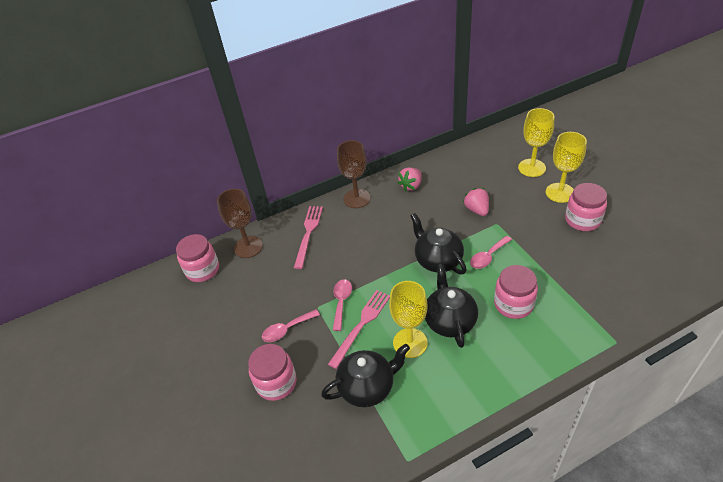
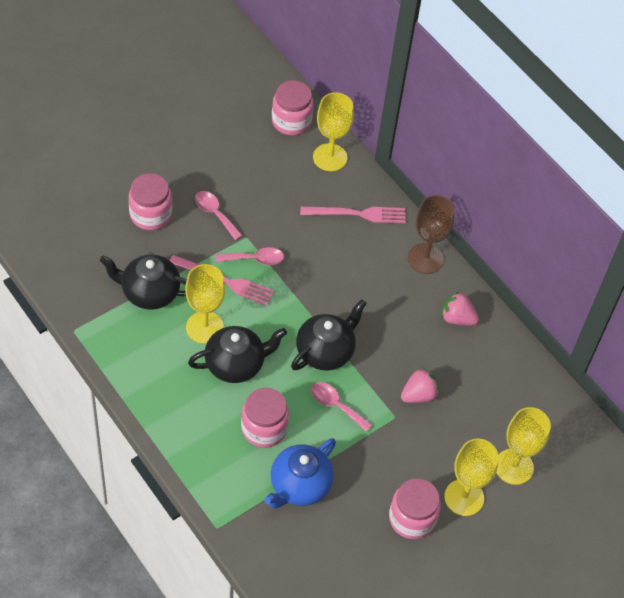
camera: 70 degrees right, 10 degrees up
(248, 247) = (330, 157): brown goblet -> yellow goblet
(367, 387) = (149, 293): black teapot -> black teapot turned 135 degrees clockwise
(565, 283) = (299, 486): none -> blue teapot

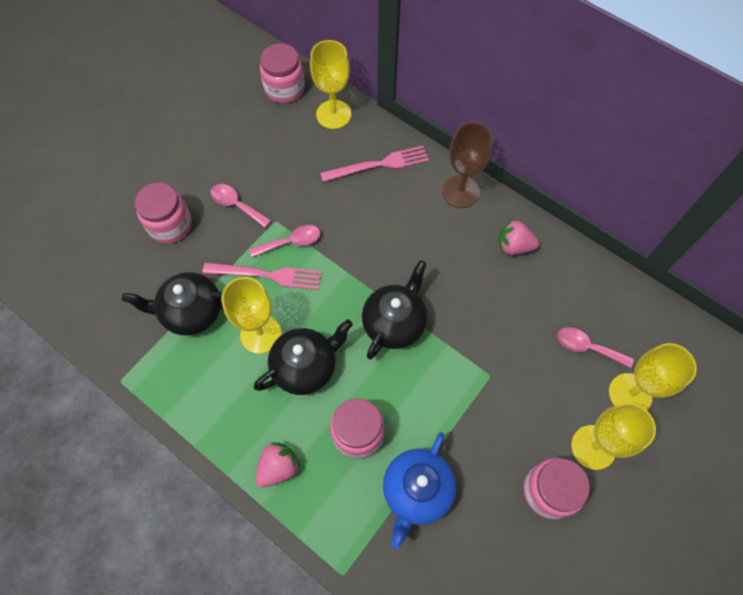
camera: 10 degrees left, 10 degrees up
(336, 405) = (425, 381): pink spoon -> pink spoon (587, 347)
(418, 395) = (505, 342): pink strawberry -> pink strawberry (278, 467)

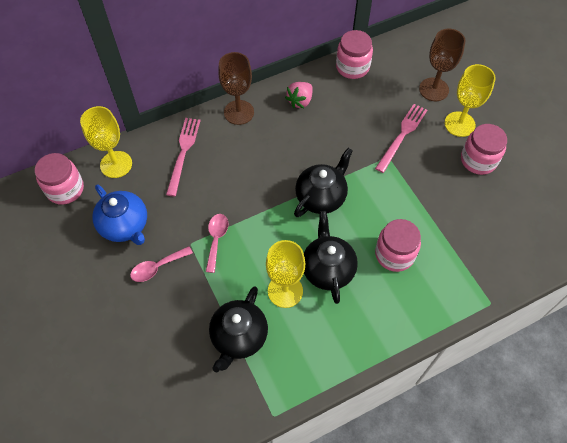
camera: 65 degrees left, 5 degrees down
(170, 225) = (145, 327): pink jar -> pink jar (352, 67)
(267, 275) = (236, 268): pink fork -> pink fork (402, 135)
(278, 467) = (398, 317): pink strawberry -> none
(394, 323) = (321, 197): black teapot -> black teapot turned 75 degrees clockwise
(416, 491) = (450, 234): blue teapot -> blue teapot (125, 226)
(587, 347) = (393, 96): pink spoon -> none
(630, 394) = (434, 89): yellow goblet -> brown goblet

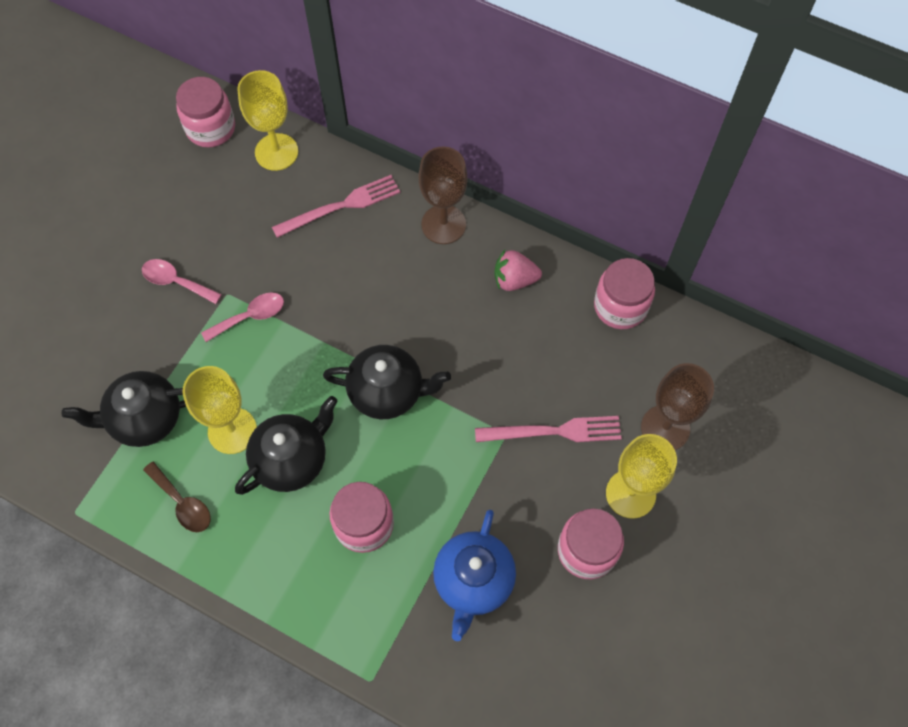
camera: 55 degrees right, 5 degrees up
(125, 226) = (205, 216): blue teapot -> blue teapot (473, 581)
(313, 345) = (182, 503): none -> brown spoon

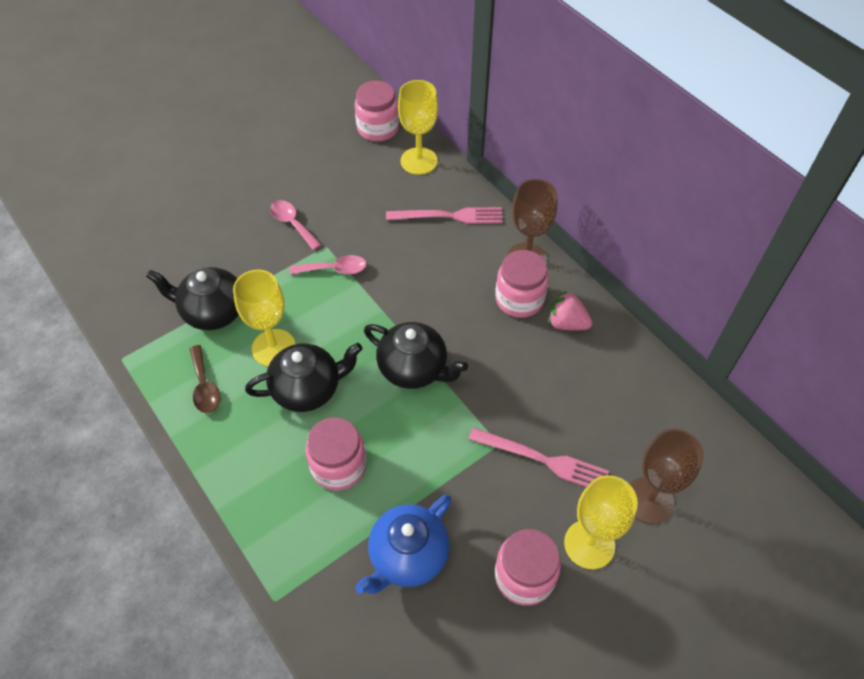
camera: 25 degrees right, 10 degrees down
(620, 306) = (652, 380): pink jar -> pink jar (519, 299)

